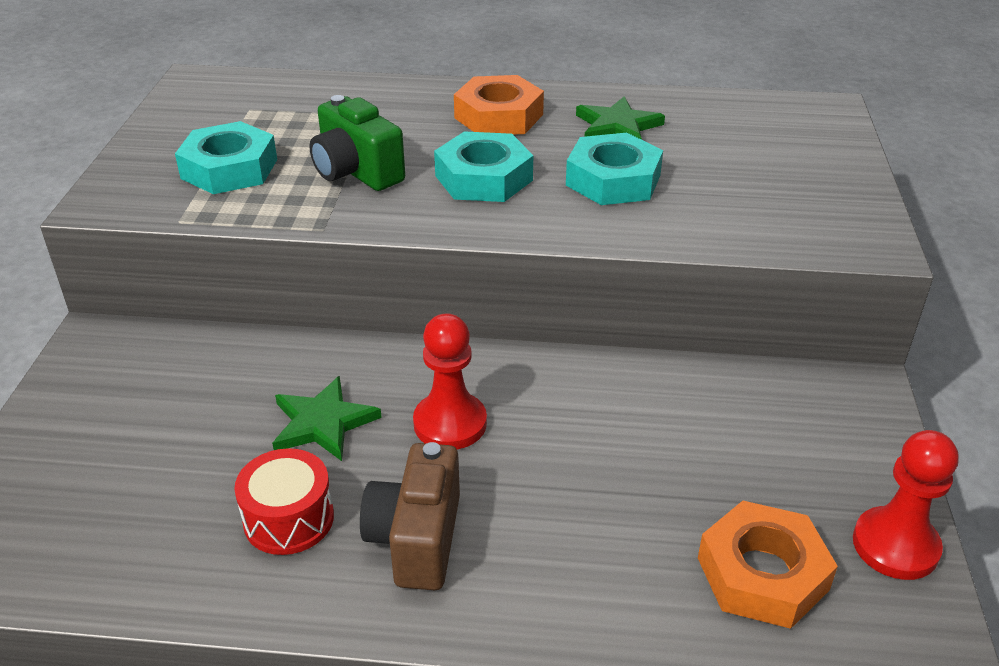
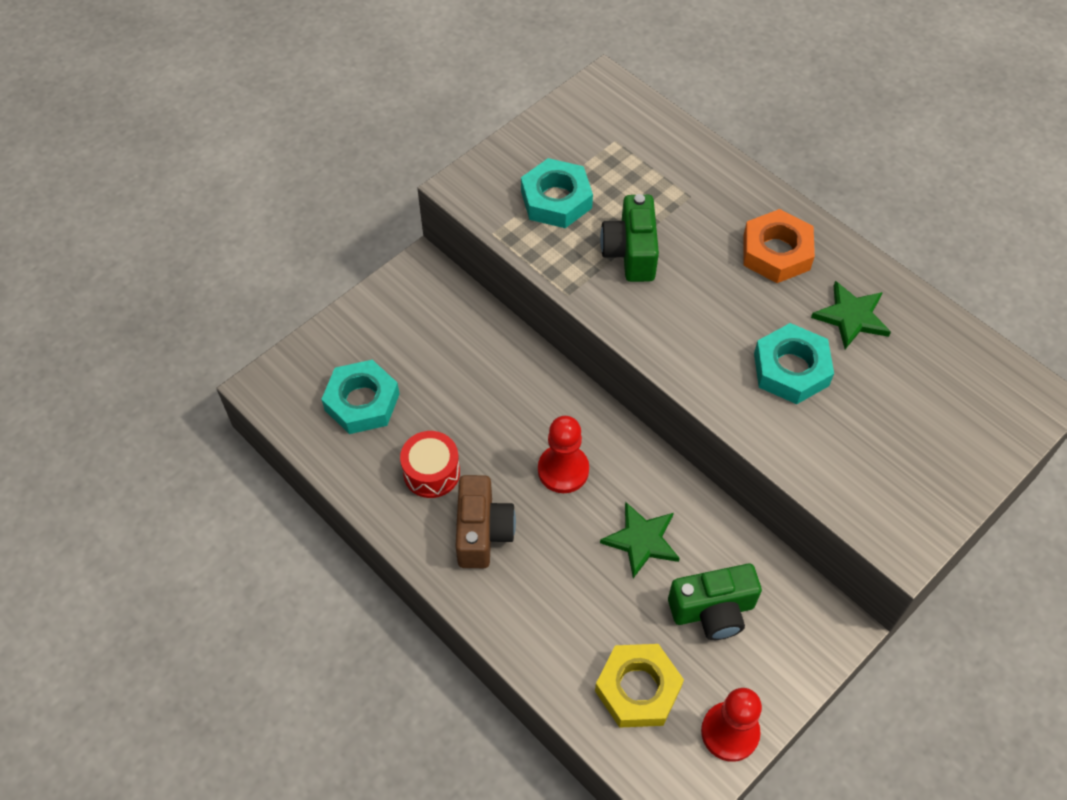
camera: 40 degrees right, 20 degrees up
(323, 422) = (496, 420): green star -> green star (641, 540)
(416, 539) = (482, 532): brown camera -> brown camera turned 135 degrees clockwise
(483, 178) = (706, 311): turquoise nut -> turquoise nut (362, 402)
(744, 449) = (713, 611): none -> green camera
(762, 574) = (638, 689): orange nut -> yellow nut

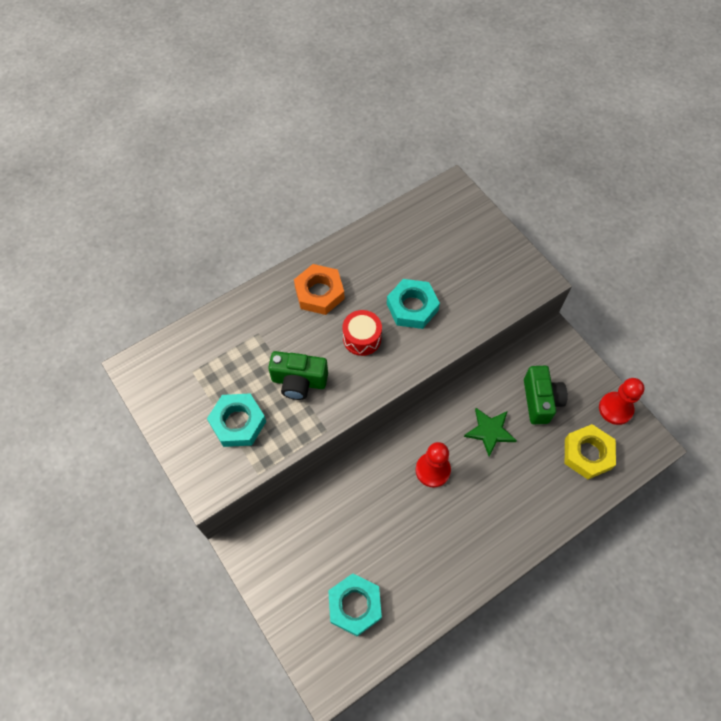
camera: 80 degrees left, 5 degrees up
(431, 472) = (422, 560): red drum -> red drum (362, 338)
(482, 532) = (473, 531): brown camera -> none
(851, 317) = (379, 264): green star -> none

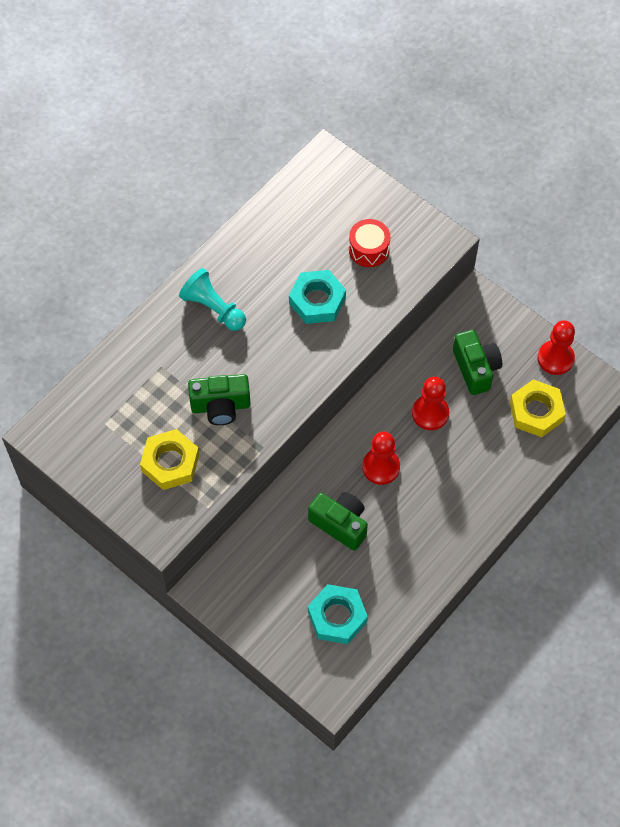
camera: 15 degrees left, 0 degrees up
(238, 422) = (170, 462): turquoise nut -> yellow nut
(319, 293) = (213, 308): orange nut -> turquoise pawn
(362, 338) = (273, 346): red drum -> red drum (369, 249)
(382, 515) = (340, 524): none -> green camera
(490, 431) = (430, 413): green star -> red pawn

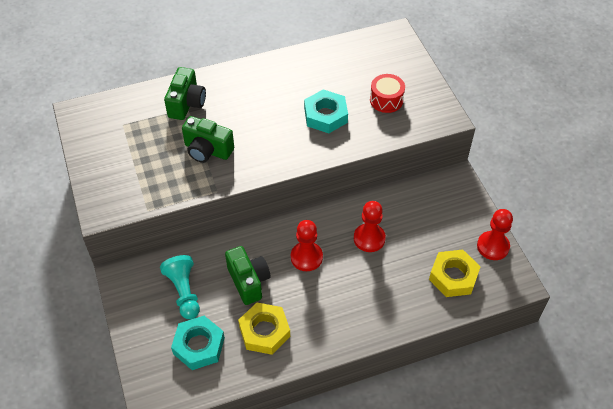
camera: 30 degrees right, 10 degrees down
(170, 462) = (145, 169): yellow nut -> yellow nut (264, 331)
(213, 308) = (250, 89): turquoise pawn -> turquoise pawn (184, 292)
(476, 369) = (424, 225): green camera -> green camera (187, 104)

